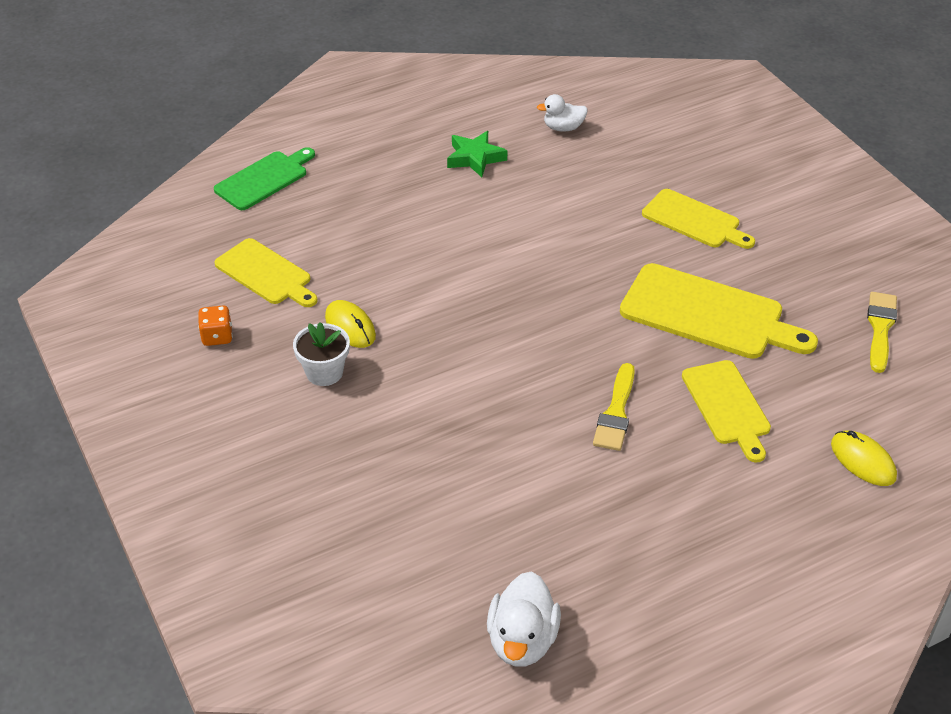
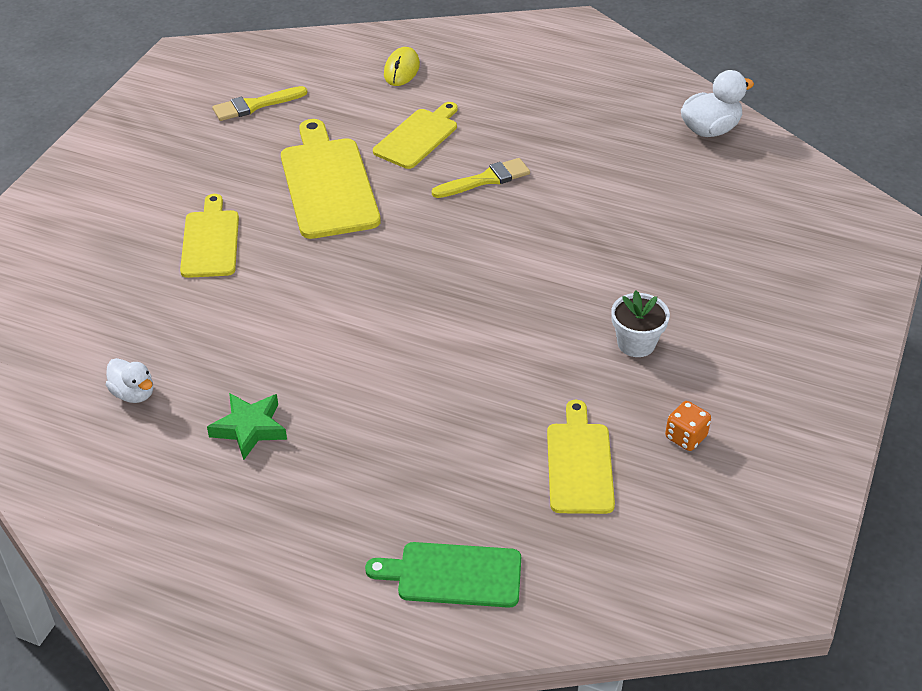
camera: 130 degrees left, 0 degrees up
(350, 327) = (572, 362): yellow mouse -> none

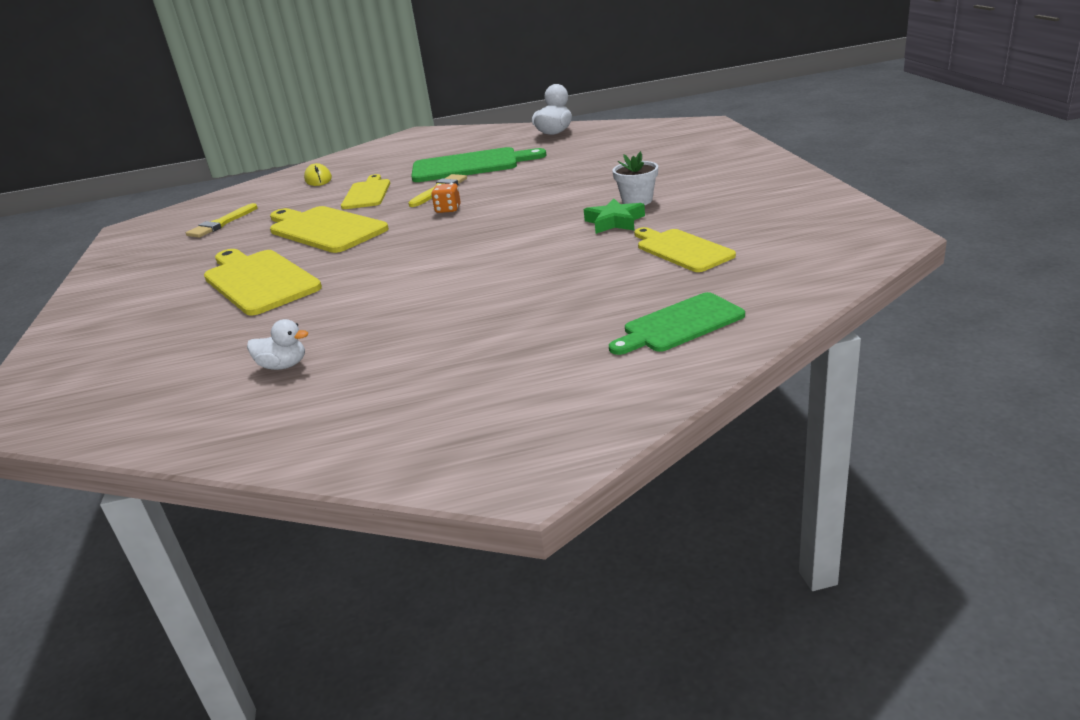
camera: 30 degrees left, 15 degrees down
(210, 241) = (259, 281): yellow cutting board -> yellow cutting board, size x1.56
(249, 428) = (413, 337): green star -> green star (614, 222)
(559, 146) = (470, 165): none -> green cutting board
(685, 437) = (727, 215): orange dice -> orange dice (448, 209)

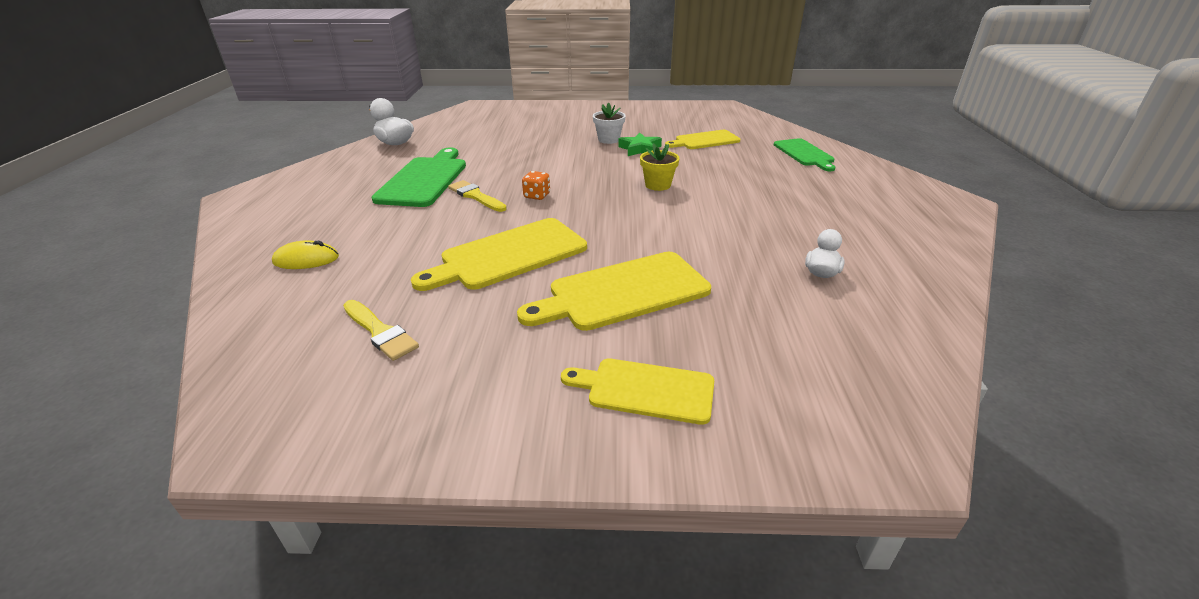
camera: 80 degrees left, 5 degrees up
(367, 193) = (424, 230): yellow cutting board -> yellow cutting board (645, 390)
(498, 252) = (658, 185): none -> yellow flower pot

